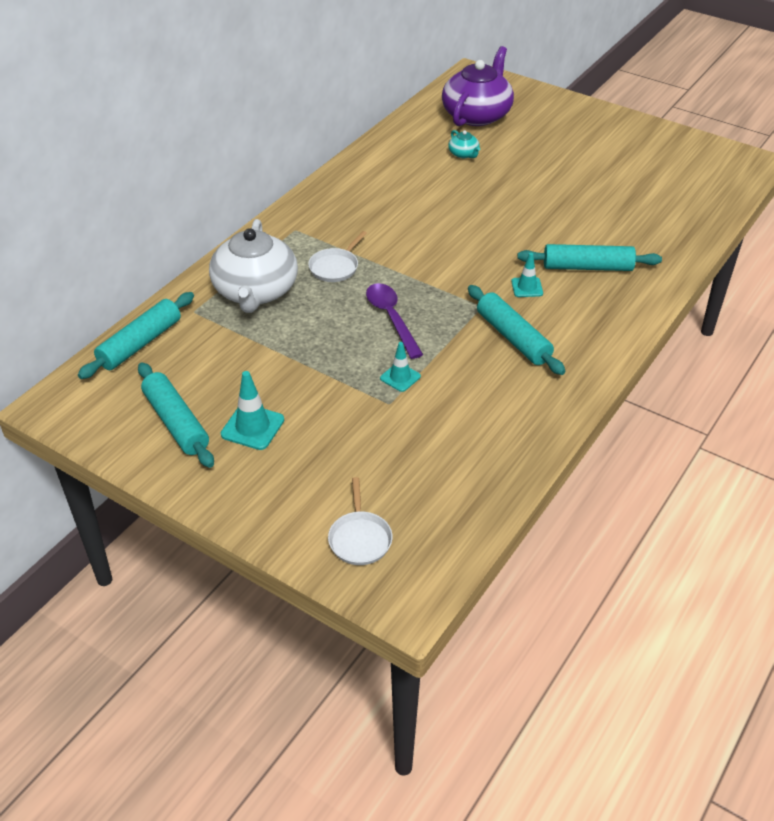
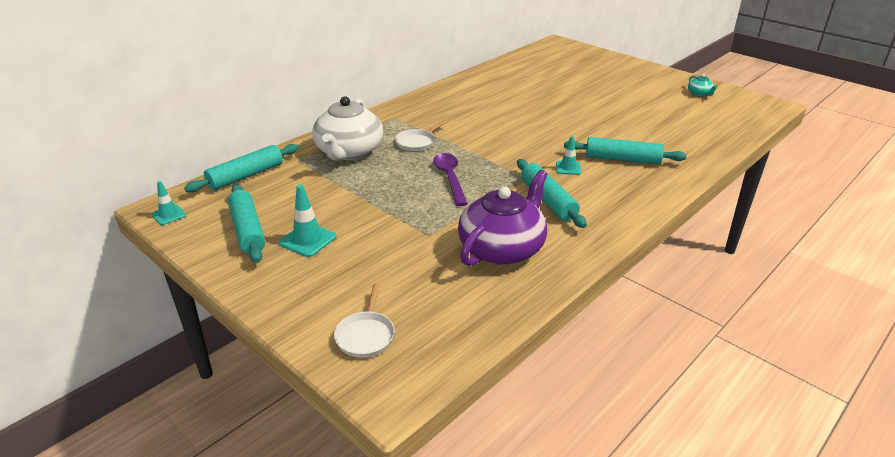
camera: 10 degrees right, 10 degrees down
(400, 377) = (443, 218): turquoise traffic cone -> turquoise traffic cone (169, 215)
(464, 154) = (538, 84): turquoise teapot -> turquoise teapot (699, 94)
(477, 115) = (555, 64): purple teapot -> purple teapot (502, 248)

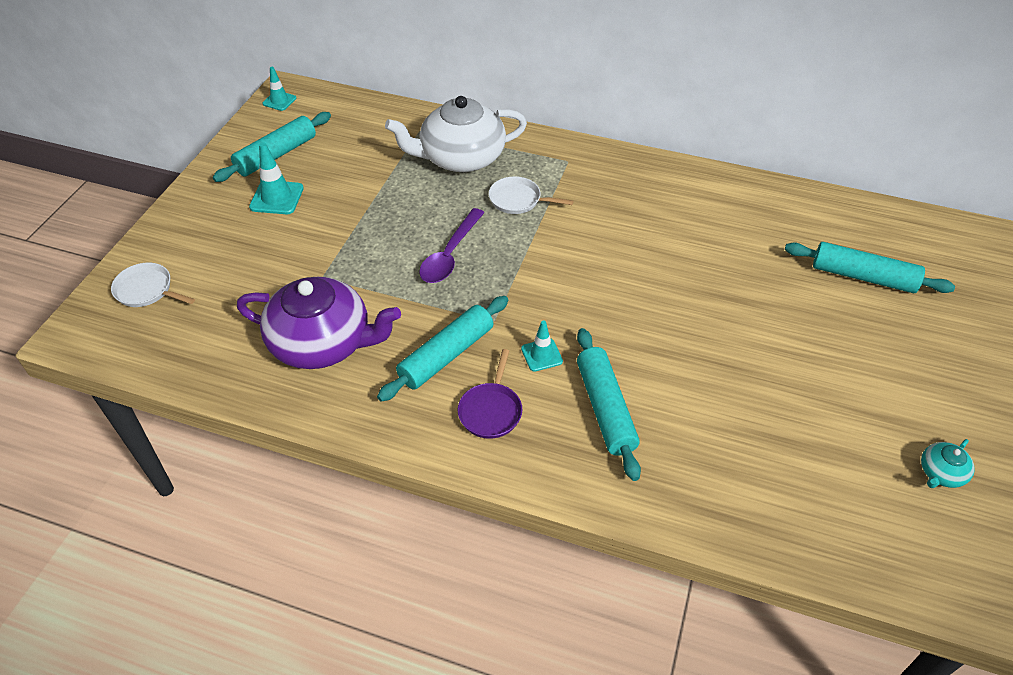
camera: 65 degrees right, 15 degrees up
(246, 176) = (369, 112): turquoise rolling pin -> turquoise rolling pin (863, 277)
(365, 335) = (147, 290): white pan -> white pan turned 45 degrees clockwise
(450, 178) = (450, 255): purple spoon -> purple spoon turned 150 degrees clockwise
(606, 195) = (491, 410): none -> purple pan

